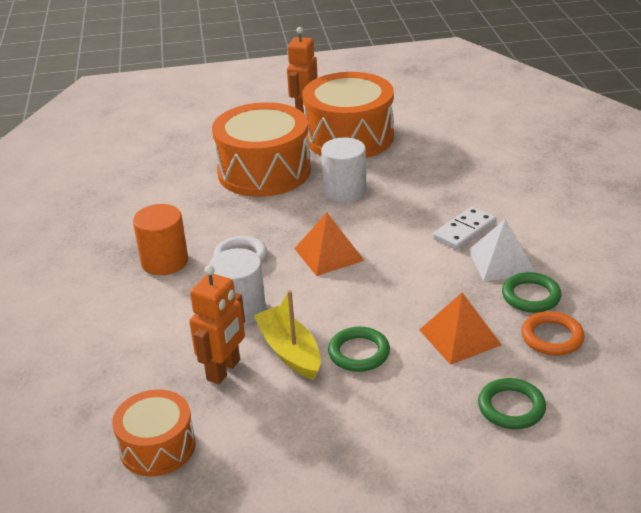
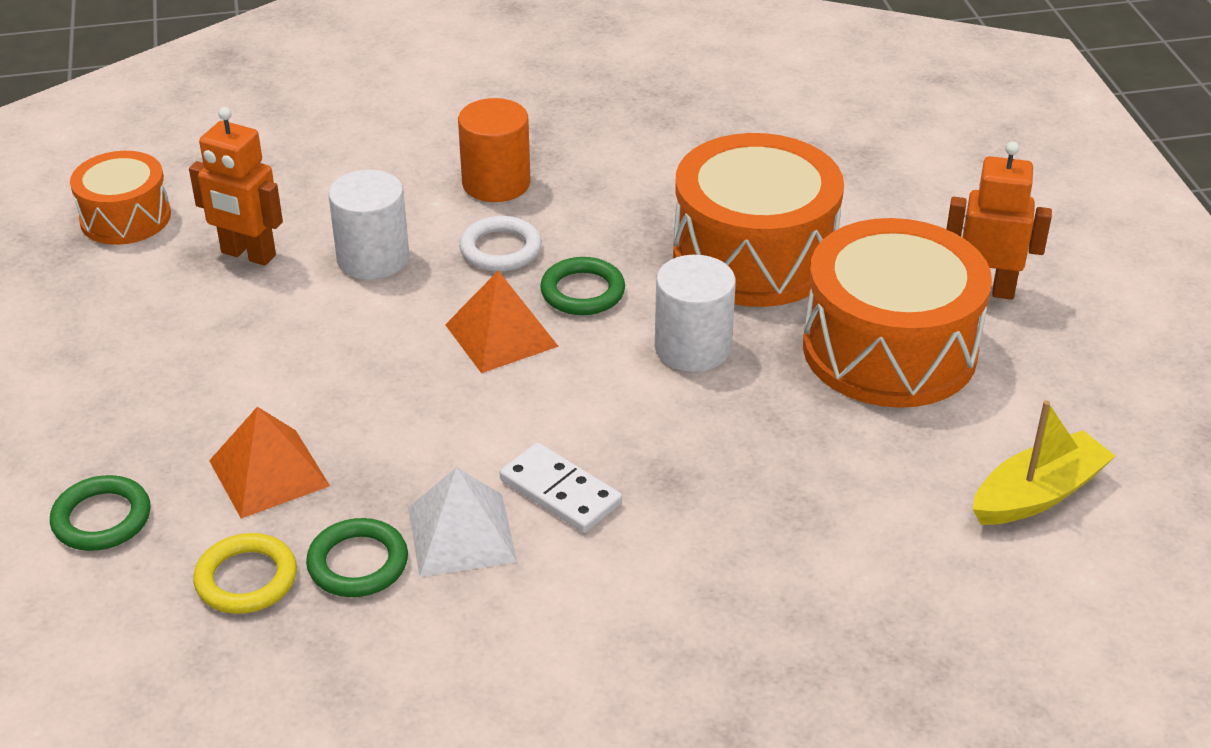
camera: 85 degrees right, 5 degrees up
(289, 351) = (273, 307): yellow boat -> yellow boat (1038, 494)
(359, 353) = (255, 370): green ring -> green ring (582, 292)
(552, 337) = (246, 579): orange ring -> yellow ring

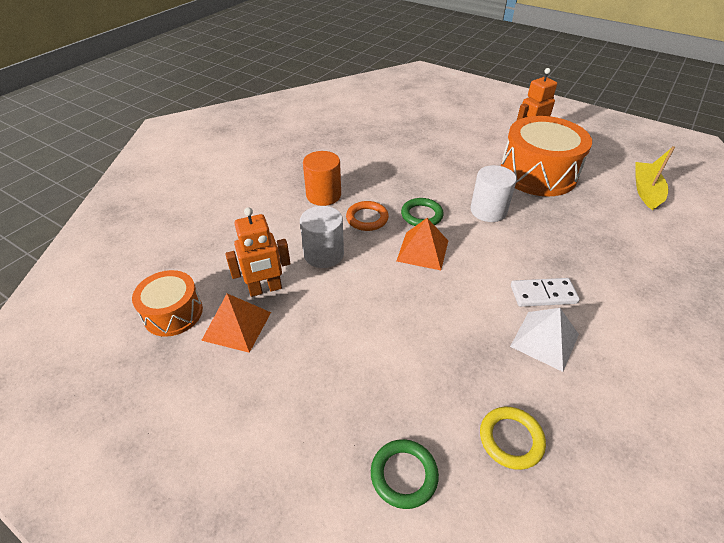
camera: 45 degrees left, 5 degrees up
(268, 473) = (436, 380): orange pyramid -> orange pyramid (237, 326)
(358, 563) = (535, 388): green ring -> none
(500, 249) = (367, 218): white ring -> orange ring
(754, 256) = (451, 168): orange drum -> none

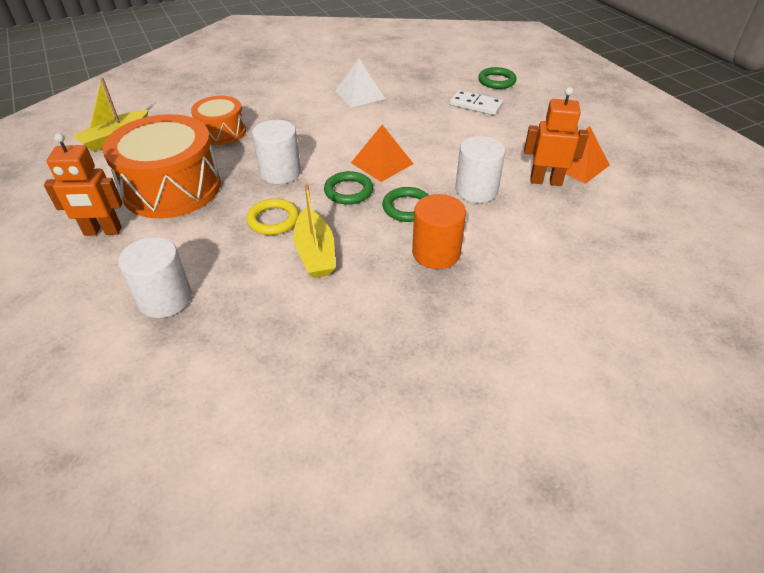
camera: 150 degrees left, 0 degrees up
(173, 313) = (635, 190): orange drum -> orange drum (222, 132)
(367, 218) = (407, 207): orange ring -> green ring
(397, 170) = (315, 253): none -> yellow boat
(445, 128) = (165, 299): none -> white cylinder
(511, 439) = (429, 74): yellow ring -> yellow ring (273, 220)
(543, 294) = (326, 111): white domino -> white domino (476, 105)

